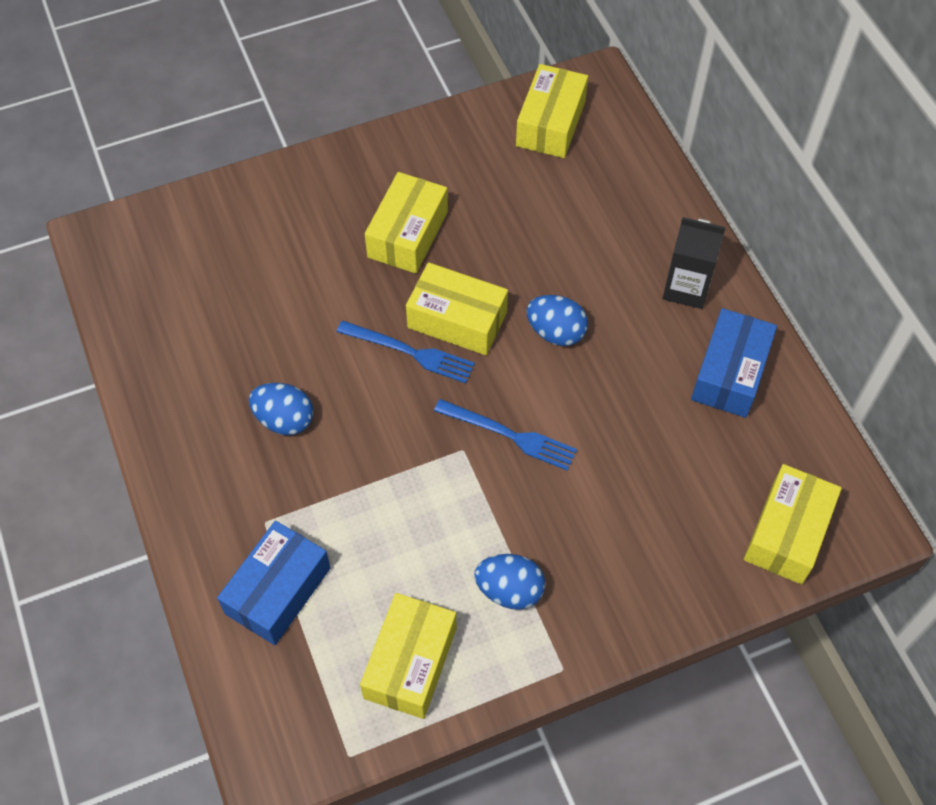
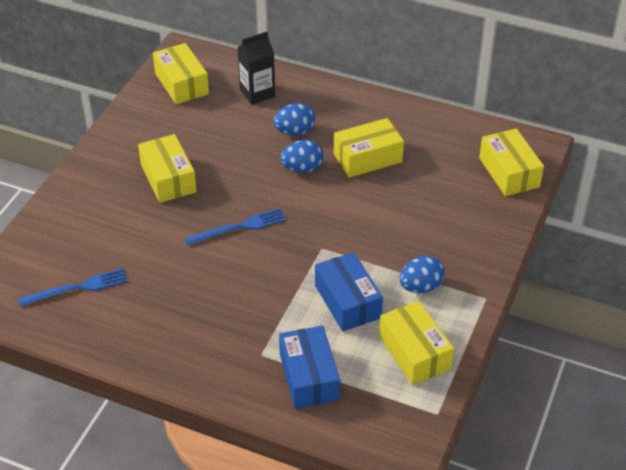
camera: 45 degrees left, 15 degrees down
(284, 420) = (211, 303): blue egg -> blue egg (294, 131)
(457, 320) = (245, 197): yellow box -> yellow box (367, 158)
(509, 435) = (336, 226): blue fork -> blue fork (77, 288)
(686, 288) = (340, 109): black carton -> black carton (257, 93)
(729, 373) = (405, 129): blue box -> blue box (347, 301)

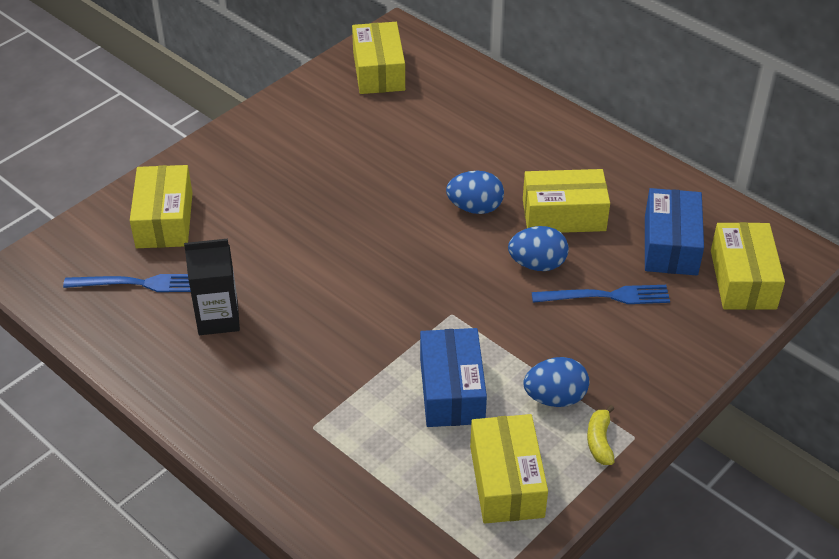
camera: 20 degrees right, 0 degrees up
(168, 178) = (307, 180): yellow box -> yellow box (164, 220)
(239, 227) = (362, 261): blue fork -> blue fork (606, 296)
(257, 93) = (464, 103): black carton -> black carton (218, 318)
(294, 131) = (487, 160): blue egg -> blue egg (537, 264)
(309, 377) = (357, 473): blue box -> blue box (670, 245)
(464, 308) = (599, 441): none -> yellow banana

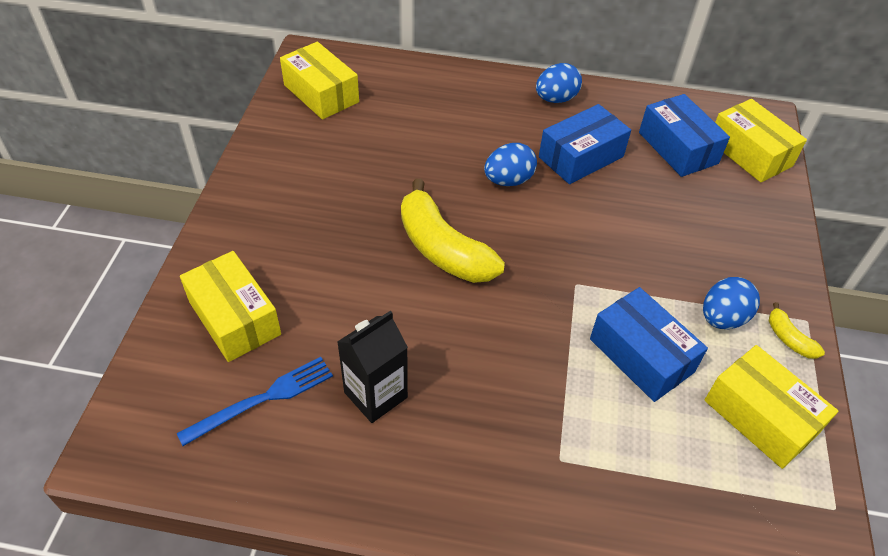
camera: 35 degrees left, 5 degrees up
(365, 238) = (442, 248): none -> yellow banana
(537, 264) = (600, 207): blue egg -> blue egg (555, 99)
(564, 215) = (581, 157): yellow box -> blue box
(606, 296) = (674, 211): blue fork -> none

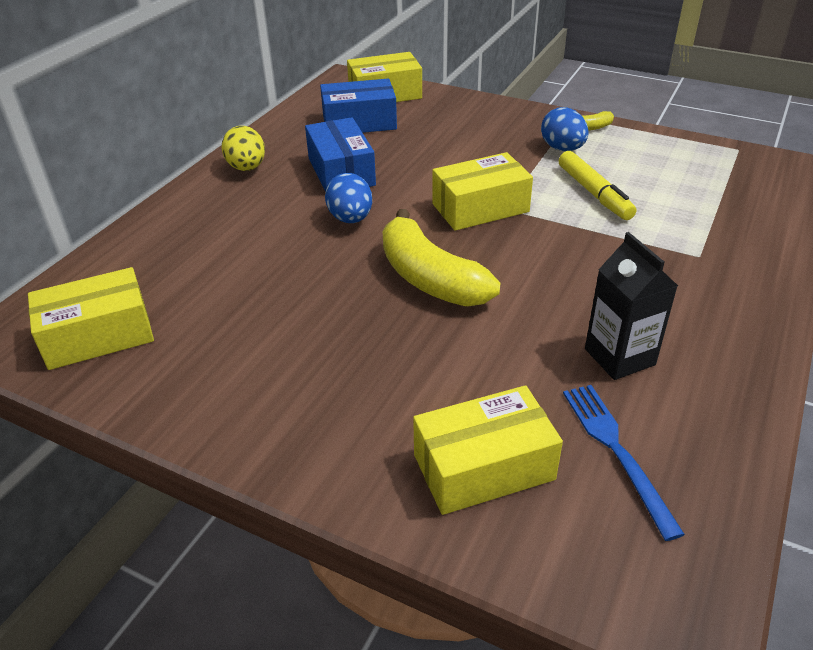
camera: 70 degrees left, 10 degrees down
(442, 248) = (430, 278): yellow banana -> yellow banana turned 75 degrees clockwise
(555, 99) = (247, 168): blue egg -> yellow egg
(641, 355) = (594, 193): blue box -> yellow marker
(760, 417) = (660, 157): yellow box -> yellow box (480, 208)

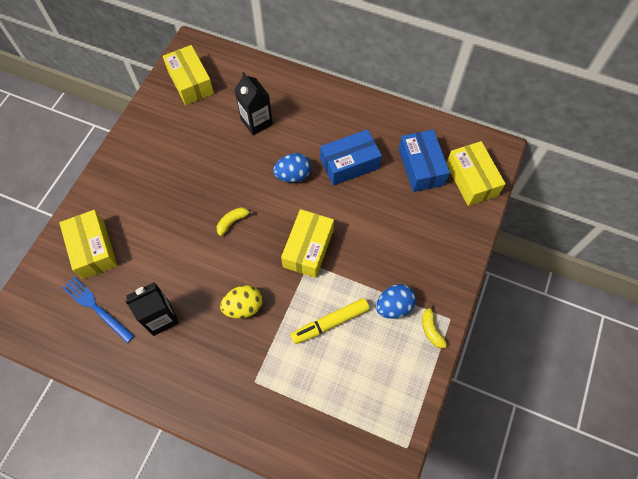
camera: 85 degrees right, 25 degrees up
(231, 254) = (256, 122): none -> black carton
(247, 168) = (350, 111): yellow egg -> yellow egg (243, 307)
(430, 278) = (232, 222): yellow banana -> yellow banana, size x0.44
(480, 208) = (308, 248): yellow box -> yellow box turned 45 degrees clockwise
(616, 451) = (96, 307): blue fork -> blue fork turned 120 degrees counterclockwise

